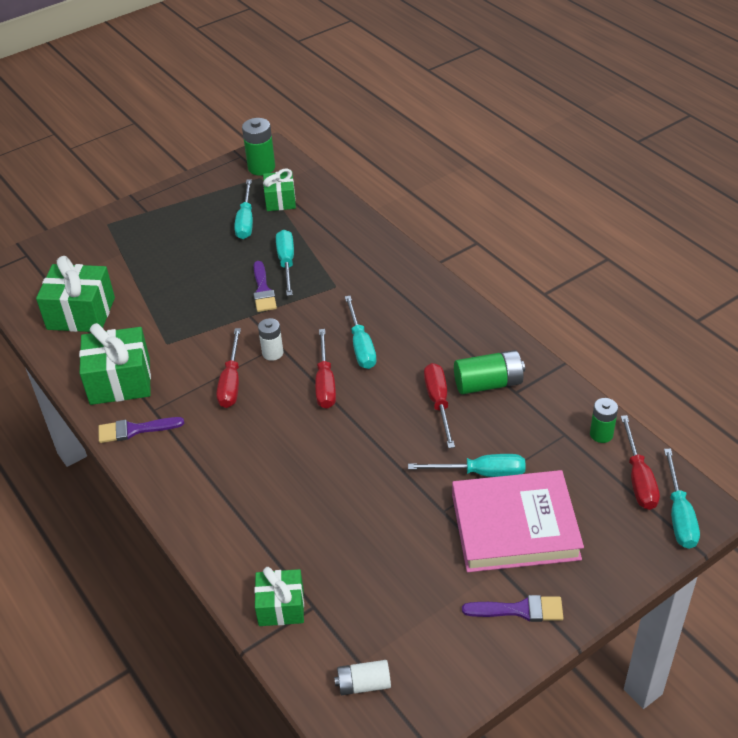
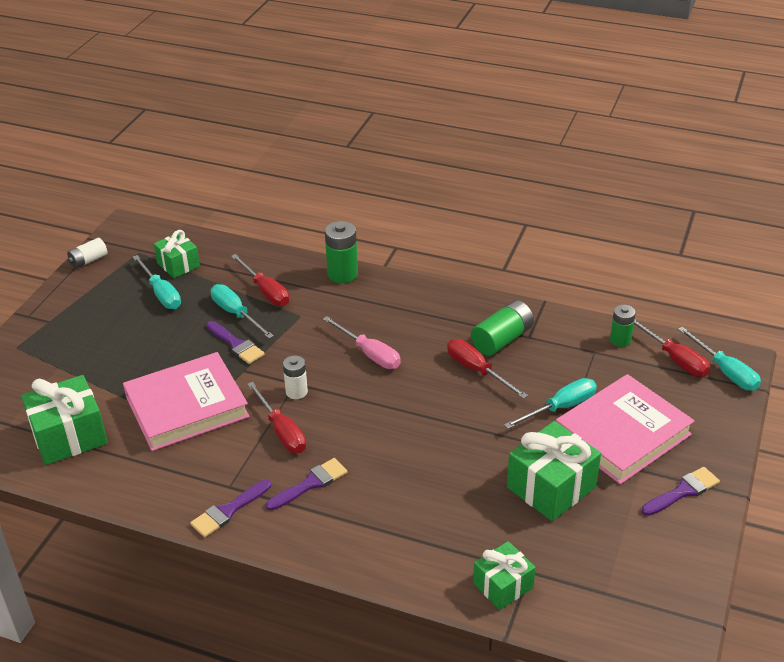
camera: 35 degrees left, 5 degrees down
(120, 381) = (171, 477): green gift -> green gift (551, 487)
(181, 328) = (187, 407): none -> pink book
(213, 438) = (310, 484): none -> purple brush
(261, 167) = (131, 243): green battery -> green battery (342, 274)
(325, 383) = (367, 395): red screwdriver -> red screwdriver (265, 291)
(361, 346) = (369, 354): turquoise screwdriver -> pink screwdriver
(363, 684) = (624, 606): white battery -> white battery (88, 260)

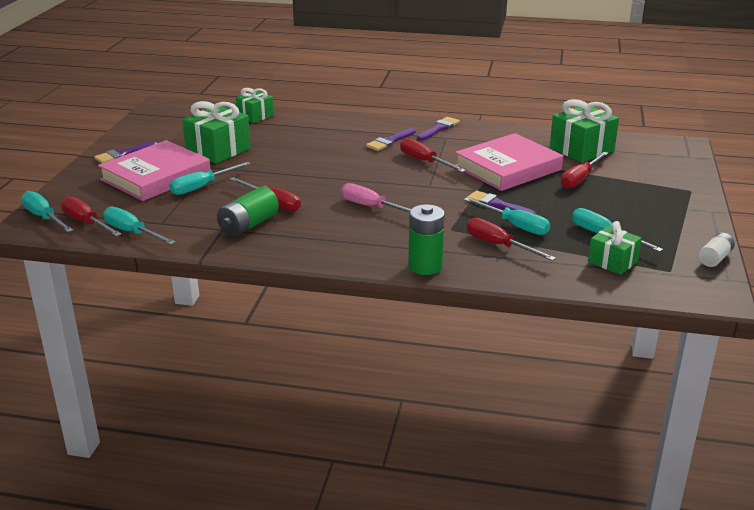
camera: 170 degrees right, 10 degrees down
(118, 377) = (580, 179): none -> red screwdriver
(296, 392) = (425, 181): white battery -> none
(620, 340) = (132, 232): green battery -> turquoise screwdriver

